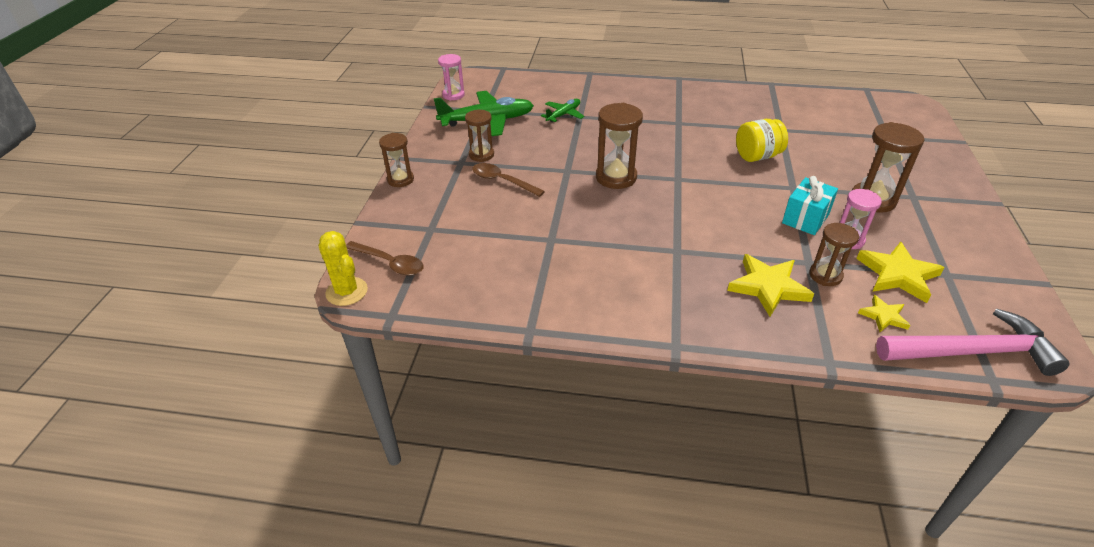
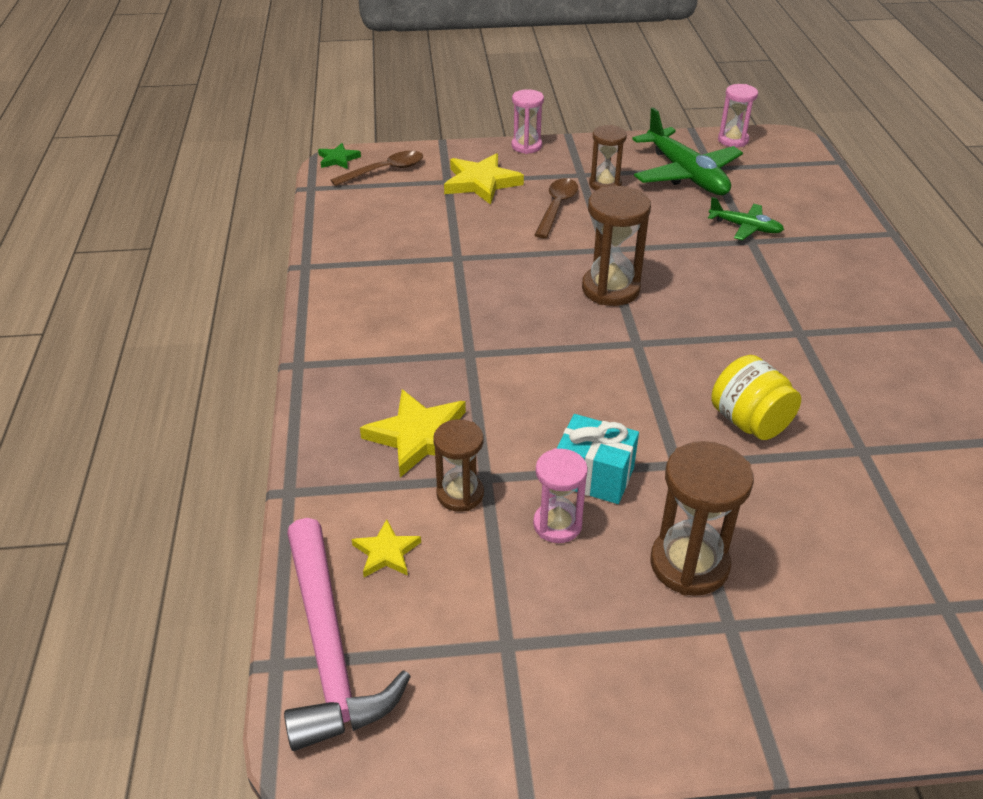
camera: 75 degrees right, 0 degrees up
(347, 291) = (338, 159): yellow cactus -> green star
(390, 263) = (384, 171): brown spoon -> brown spoon turned 135 degrees counterclockwise
(400, 180) = (526, 146): brown hourglass -> pink hourglass
(898, 275) = (487, 578): yellow star -> yellow star (481, 182)

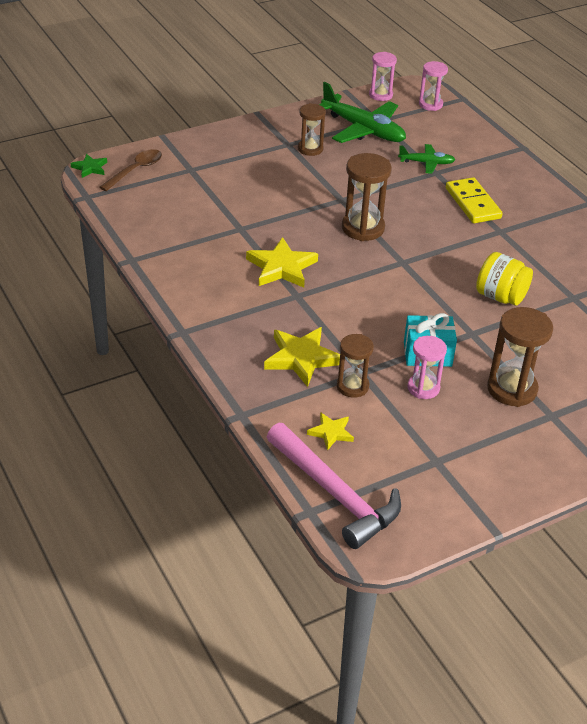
camera: 25 degrees left, 0 degrees up
(481, 182) = (218, 166): yellow star -> yellow star (281, 267)
(526, 146) = (232, 128): pink hourglass -> pink hourglass (430, 104)
(556, 207) = (287, 174): brown spoon -> none
(780, 289) = (473, 203): none -> yellow domino

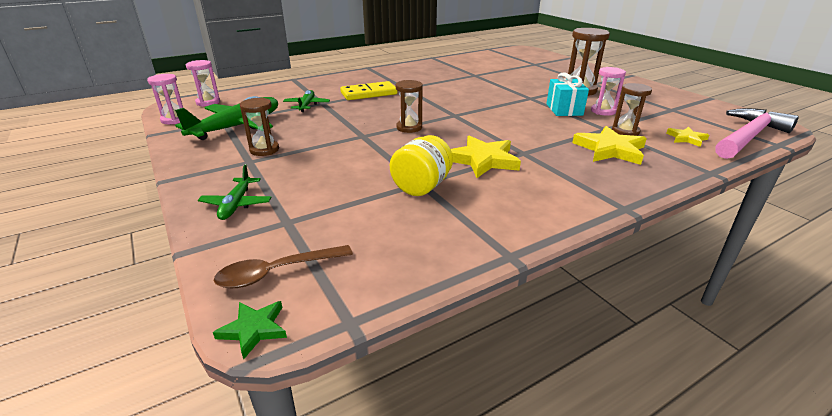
camera: 90 degrees left, 10 degrees down
(135, 170) = (277, 272): brown spoon -> brown spoon turned 60 degrees counterclockwise
(218, 147) = (236, 204): none -> green plane
(363, 228) = (409, 128): brown hourglass -> brown hourglass, size x0.65
(500, 296) = (484, 90): yellow jar -> yellow jar (421, 186)

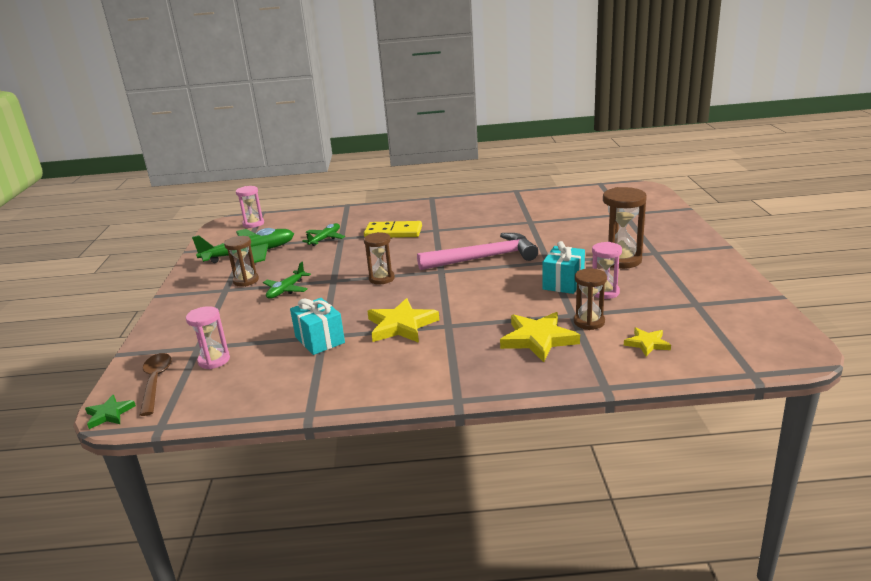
camera: 30 degrees right, 5 degrees down
(174, 120) = (213, 239): pink hourglass -> pink hourglass (214, 360)
(236, 204) = (182, 325): green plane -> green plane (286, 290)
(277, 272) = (155, 382): brown spoon -> brown spoon turned 75 degrees clockwise
(421, 186) = (319, 340): yellow jar -> turquoise gift
(748, 137) = (729, 357): pink hammer -> pink hammer (483, 258)

